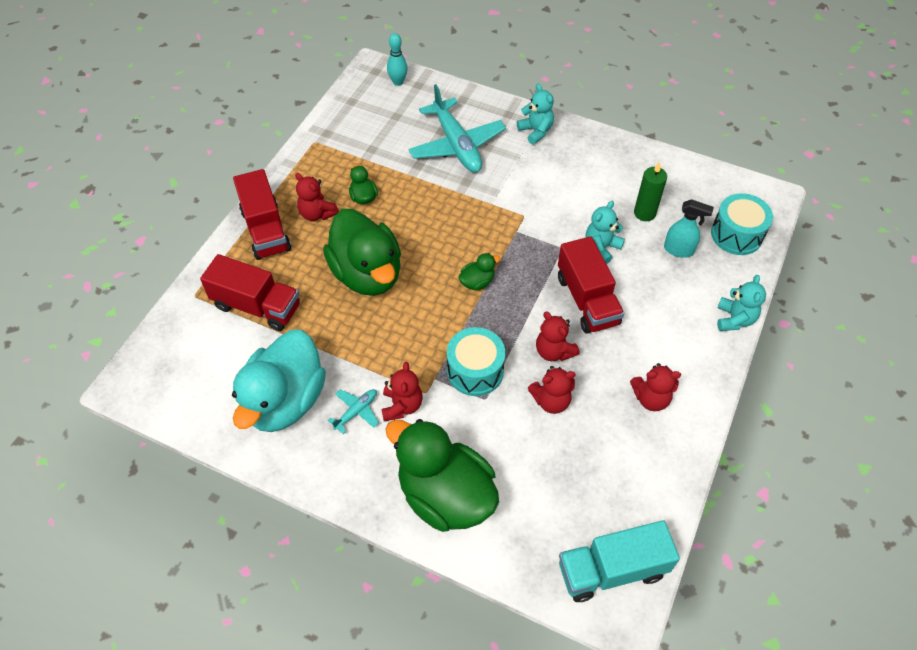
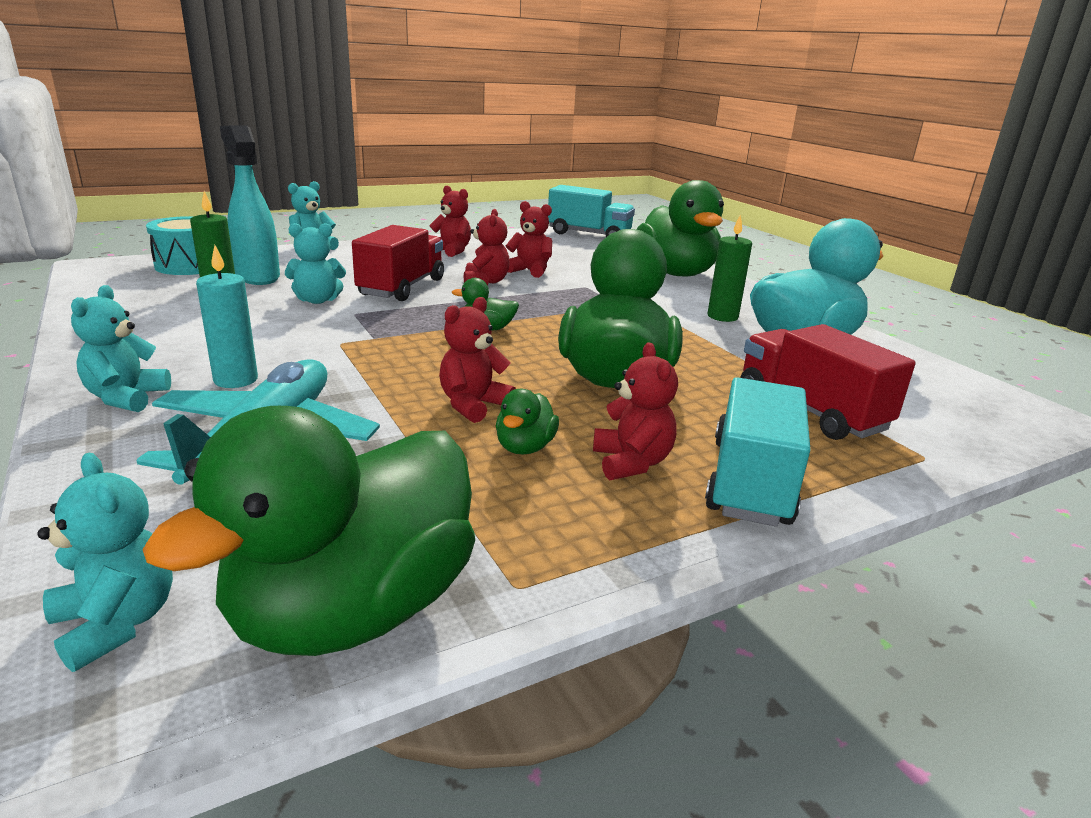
camera: 145 degrees left, 30 degrees down
(266, 230) = (750, 482): red truck -> turquoise truck
(349, 113) = (353, 609): none -> green duck
(356, 411) = (722, 317): turquoise plane -> green candle
(398, 82) = (117, 623): turquoise bowling pin -> turquoise teddy bear
(402, 406) = (671, 306): red teddy bear -> red teddy bear (473, 405)
(475, 371) = (574, 297): turquoise drum -> none
(519, 164) = (236, 380): none -> turquoise candle
(679, 250) = (257, 277): turquoise spray bottle -> turquoise spray bottle, size x1.59

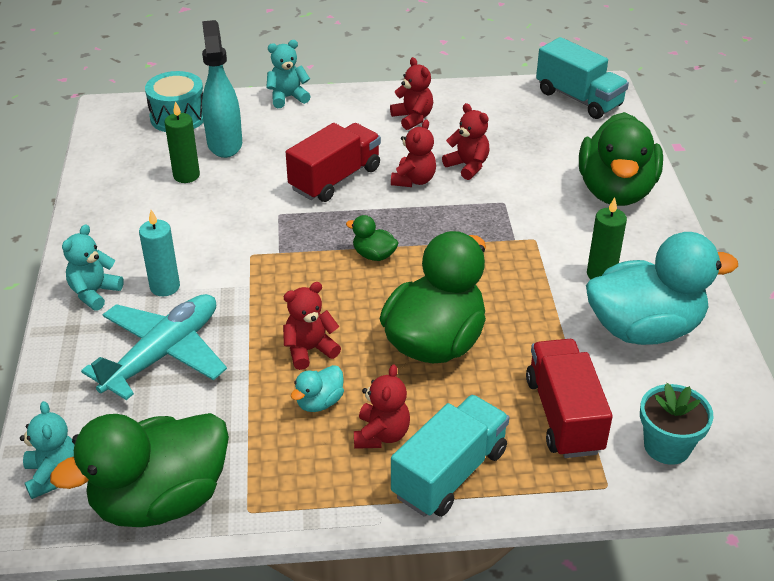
camera: 25 degrees right, 15 degrees up
(317, 300) = (258, 189): turquoise teddy bear -> none
(525, 447) = (319, 402): green duck -> turquoise duck
(933, 415) = (667, 446): none -> turquoise flower pot

